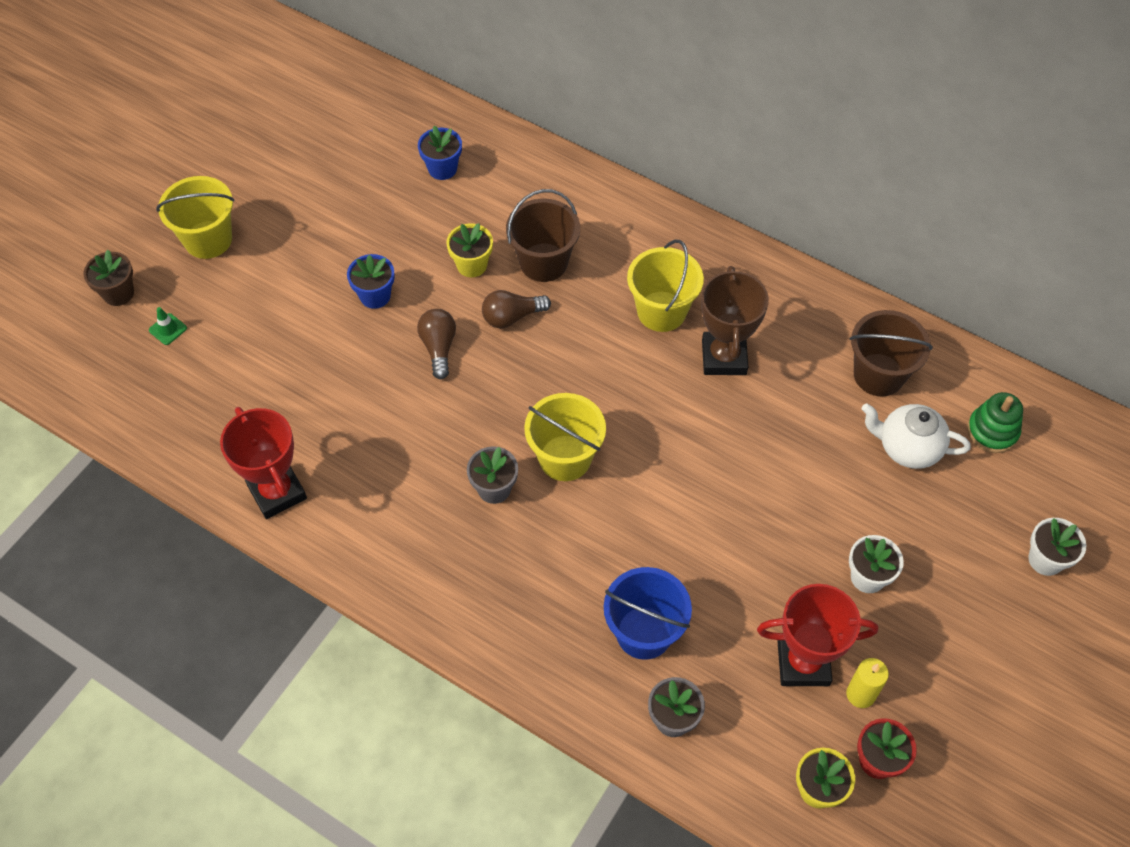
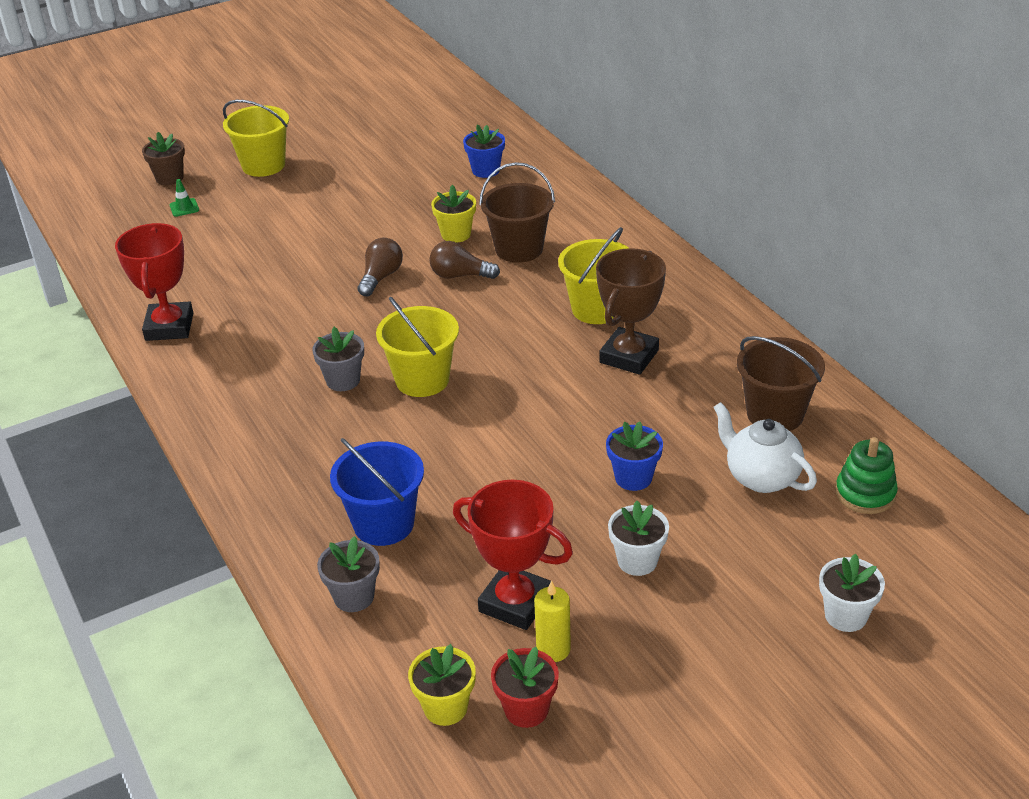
camera: 30 degrees right, 20 degrees down
(375, 296) = (359, 231): blue flower pot -> blue flower pot (633, 478)

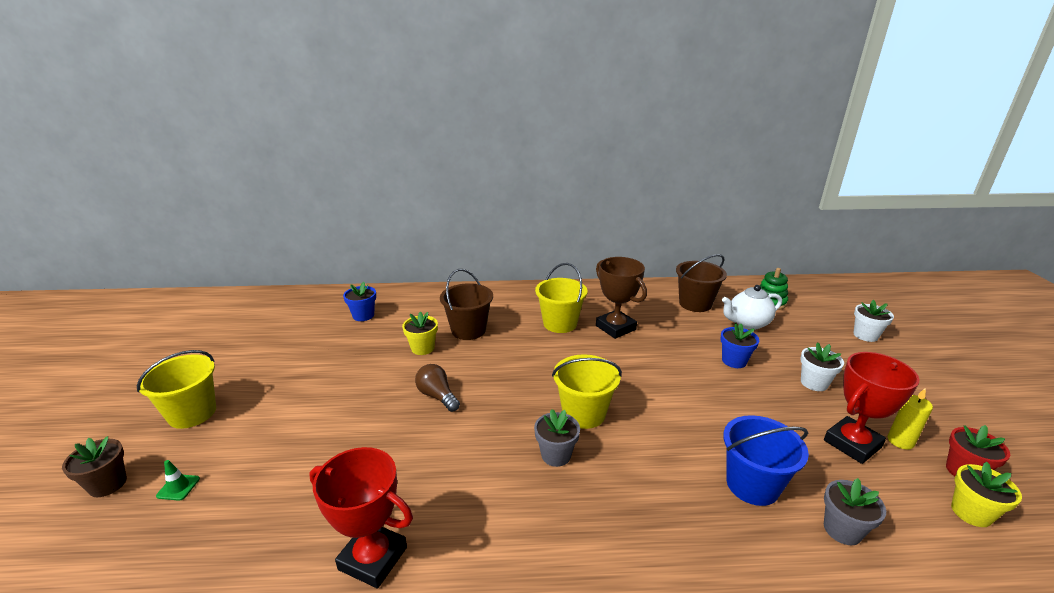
camera: 65 degrees left, 10 degrees down
(460, 275) = (473, 361): brown light bulb -> none

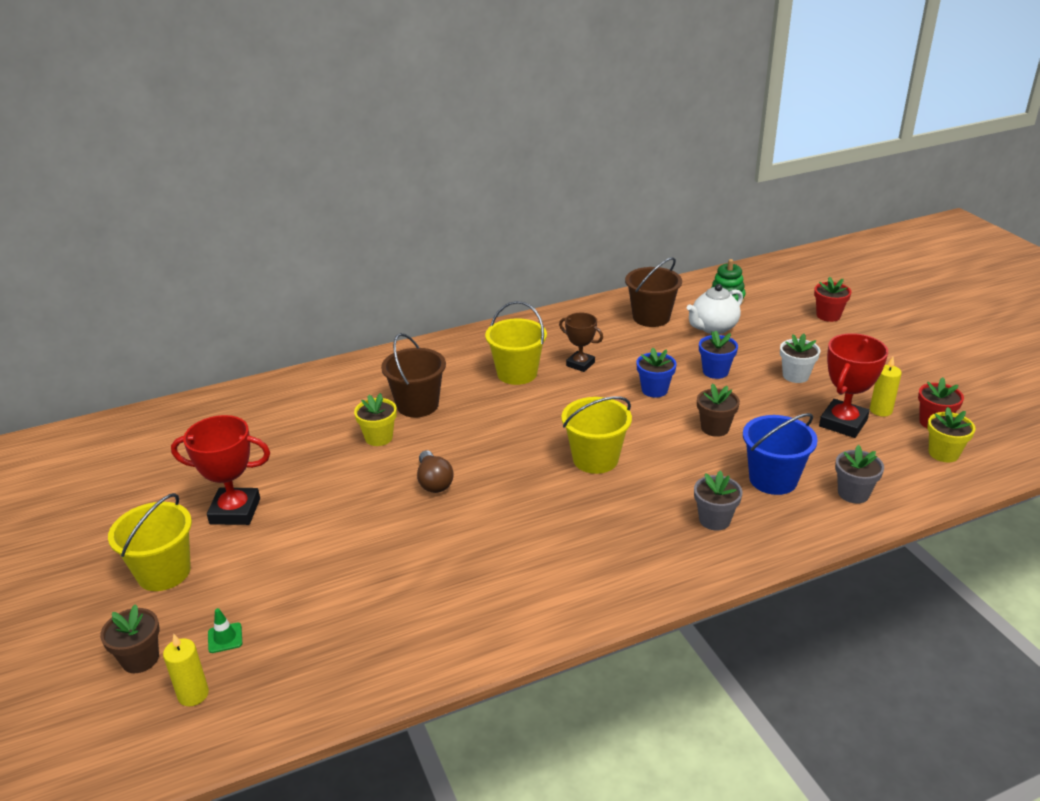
camera: 20 degrees left, 5 degrees up
(108, 535) = (193, 694): none -> yellow candle
(363, 315) = (274, 418): blue flower pot -> blue flower pot (654, 390)
(373, 558) = (477, 630): red trophy -> red trophy (235, 511)
(437, 396) = (434, 482): brown light bulb -> brown light bulb turned 135 degrees counterclockwise
(556, 455) = (590, 503): grey flower pot -> grey flower pot (714, 520)
(615, 328) = (580, 364): brown trophy -> brown trophy, size x0.63
(711, 414) = (715, 428): none -> brown flower pot
(865, 335) = (828, 315): white flower pot -> red flower pot

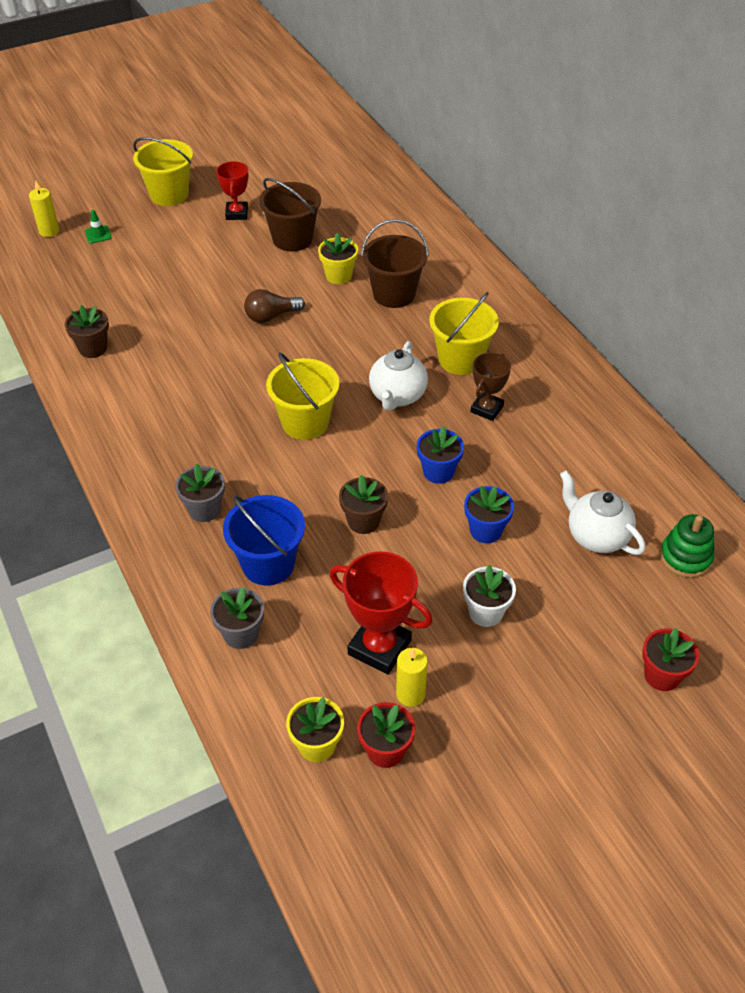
camera: 85 degrees right, 15 degrees up
(140, 659) = (85, 203): brown flower pot -> brown flower pot (93, 348)
(235, 511) = (236, 213): red trophy -> red trophy, size x0.63
(562, 407) = (397, 396): none -> white teapot
(651, 317) = (611, 474): brown bucket -> brown bucket (292, 239)

